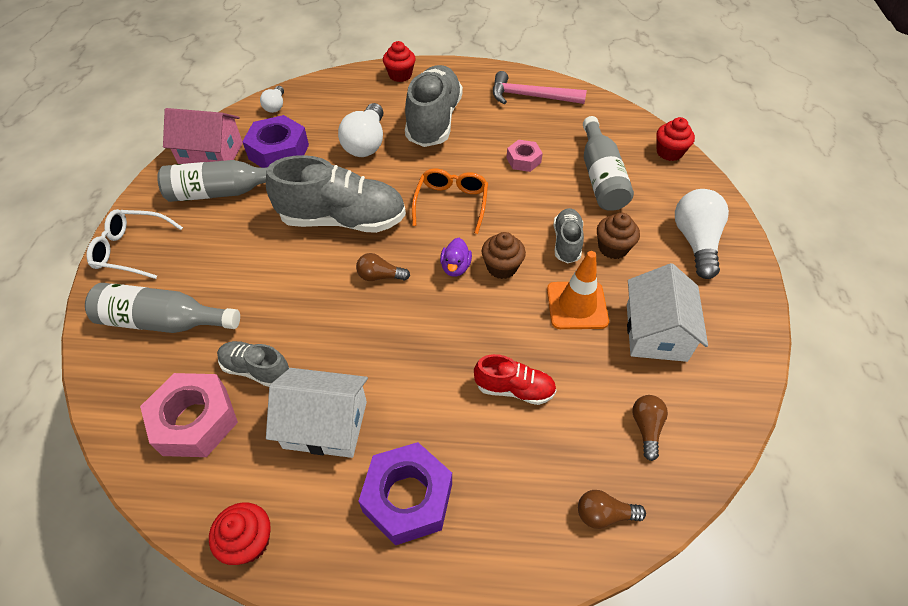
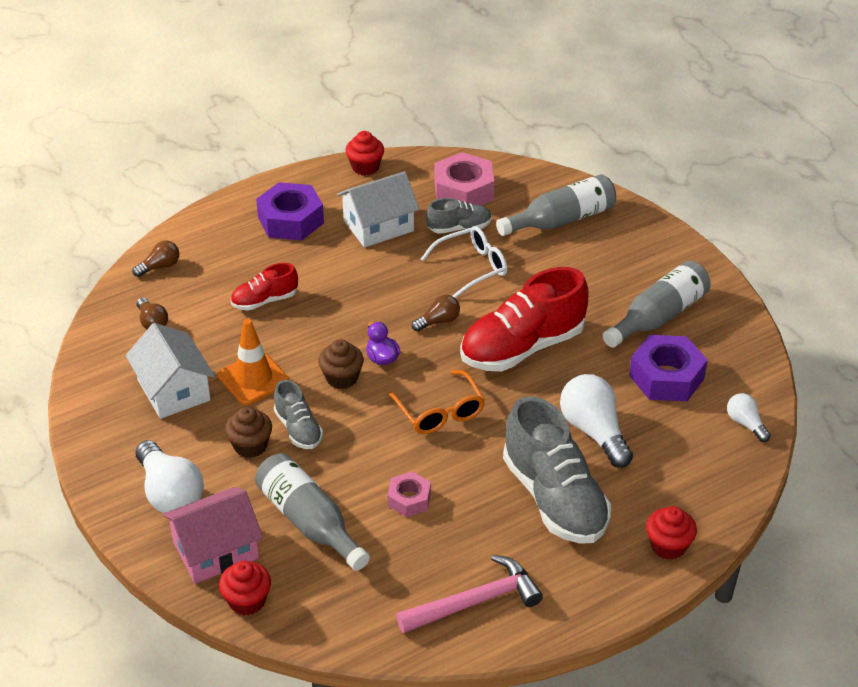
camera: 145 degrees right, 10 degrees down
(131, 250) = (658, 244): white glasses -> white glasses (472, 267)
(211, 154) = (723, 341): pink house -> pink house (216, 550)
(343, 220) = (522, 347): grey shoe -> red shoe

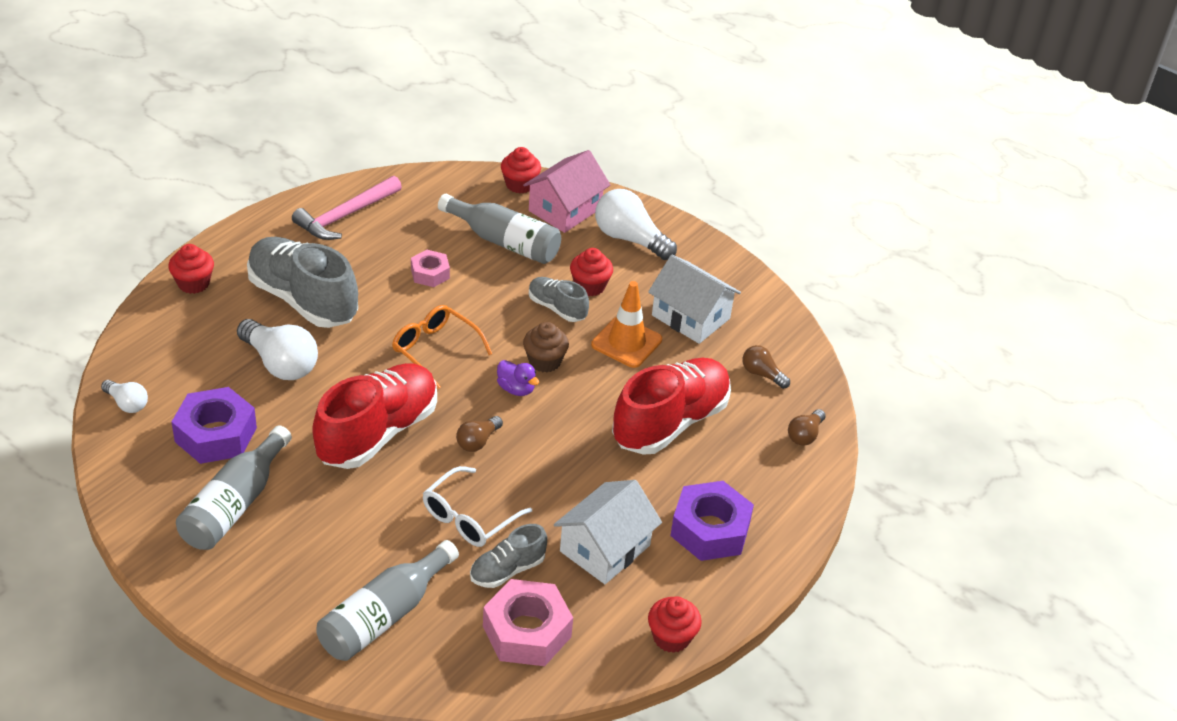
camera: 155 degrees right, 0 degrees up
(250, 445) = (589, 286): brown cupcake -> red cupcake
(264, 301) = (670, 422): red shoe -> red shoe, size x1.96

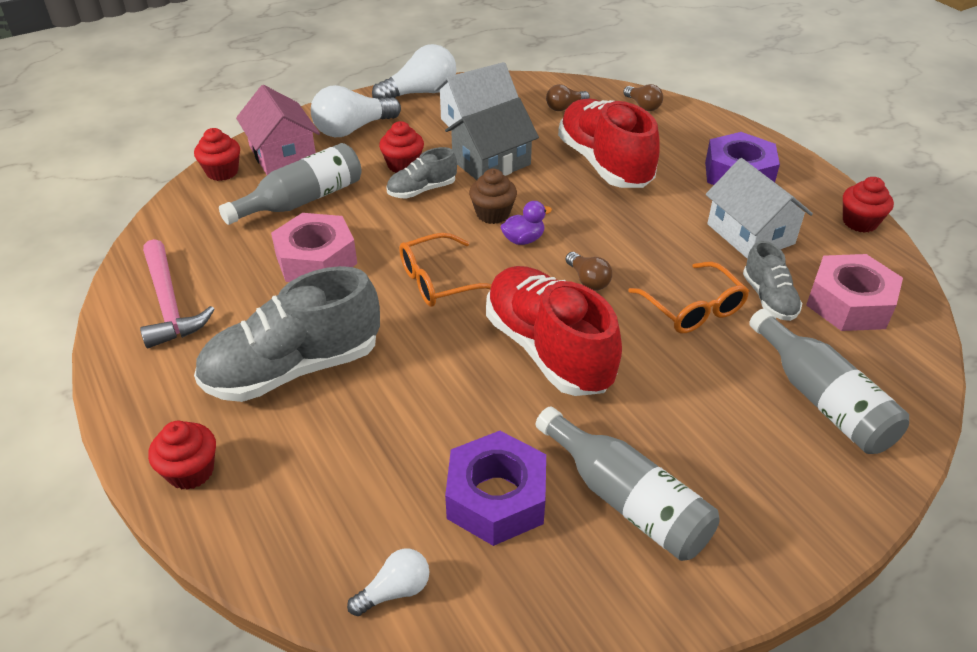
camera: 65 degrees left, 0 degrees up
(280, 363) = (396, 411): white light bulb -> white light bulb (420, 93)
(430, 273) = (316, 260): pink nut -> pink nut, size x1.75
(469, 517) = (693, 308): white glasses -> orange glasses
(626, 342) = (491, 162): orange traffic cone -> grey house

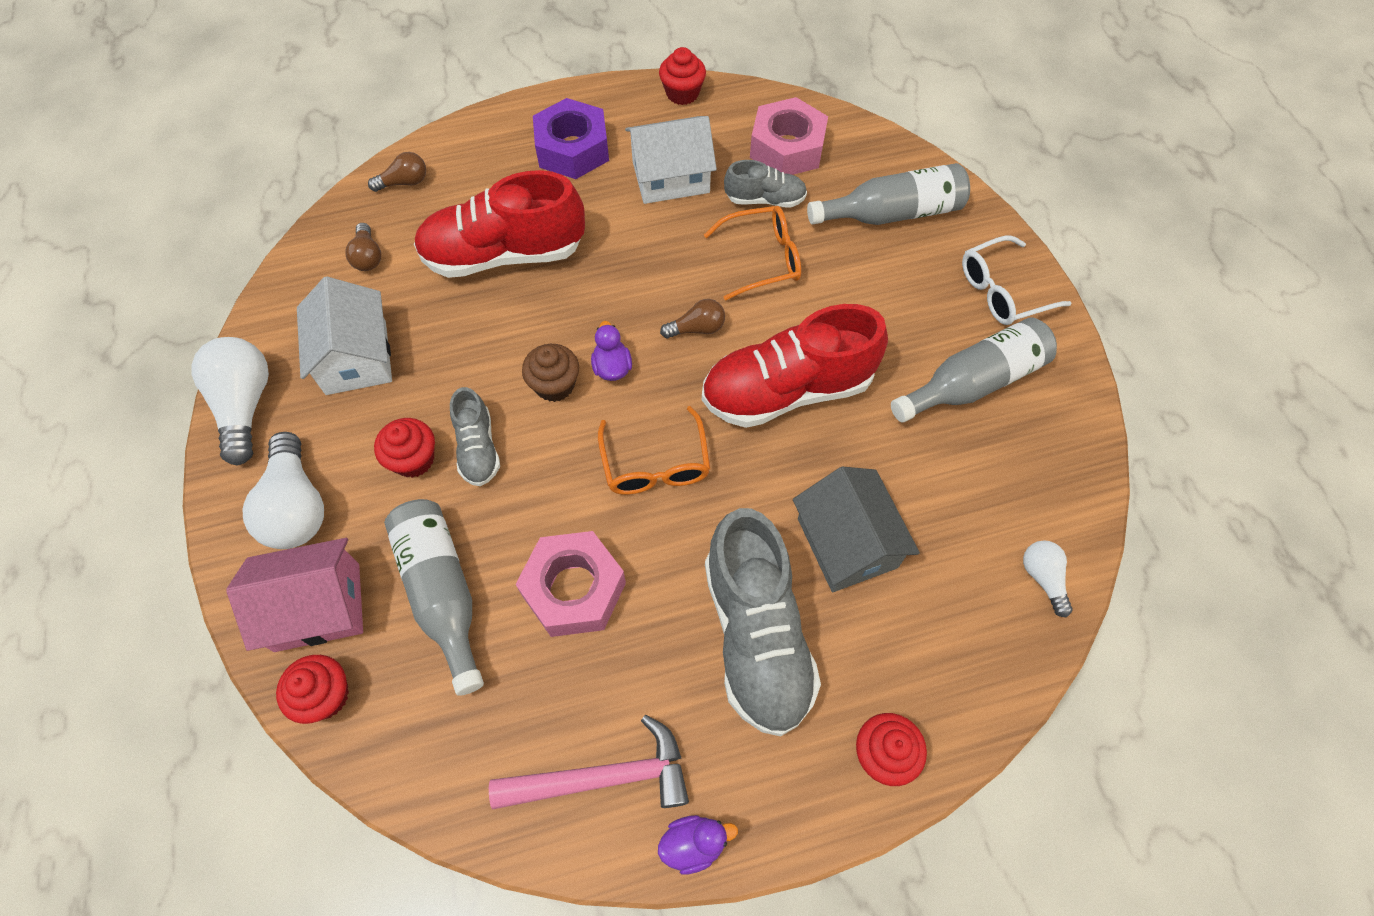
camera: 75 degrees left, 20 degrees up
(117, 361) = (694, 844): none -> purple duck
(491, 162) = (452, 362): grey house -> grey house (847, 543)
(496, 498) = (957, 478): purple nut -> none
(774, 516) = (1002, 291): none -> white glasses

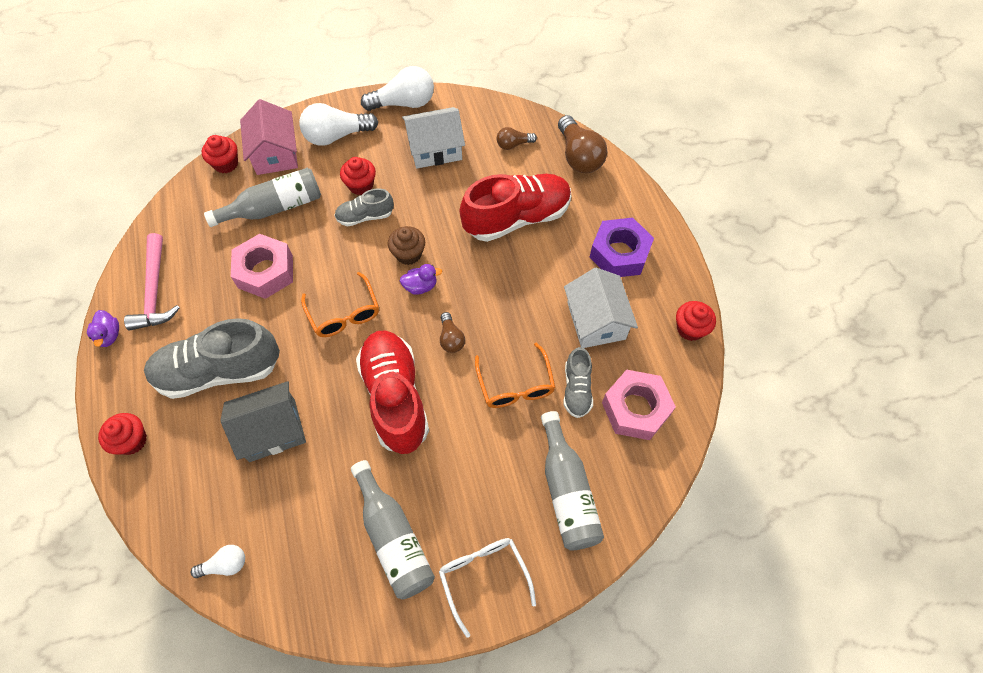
camera: 90 degrees right, 0 degrees up
(404, 182) = (579, 156): brown light bulb -> brown light bulb, size x1.85
(504, 254) = (517, 218): red shoe -> red shoe turned 75 degrees clockwise
(655, 464) = (344, 313): orange glasses -> orange glasses turned 105 degrees counterclockwise

